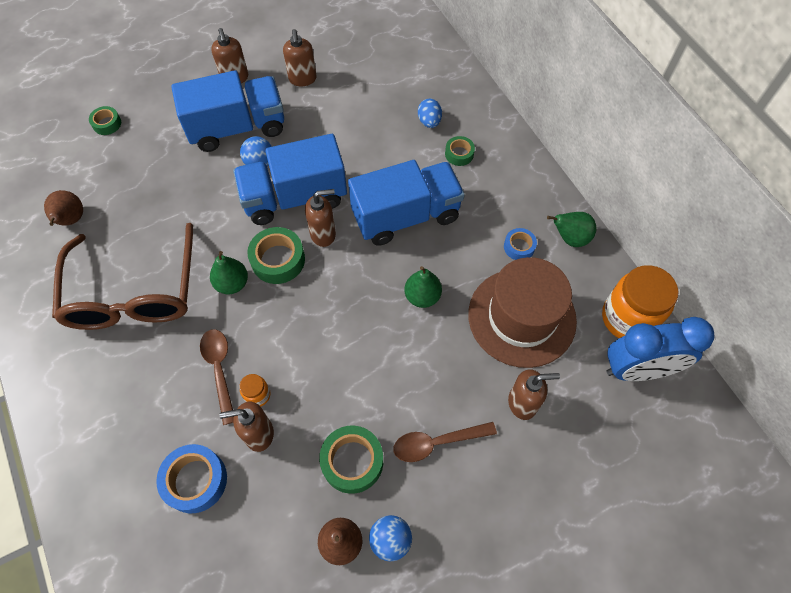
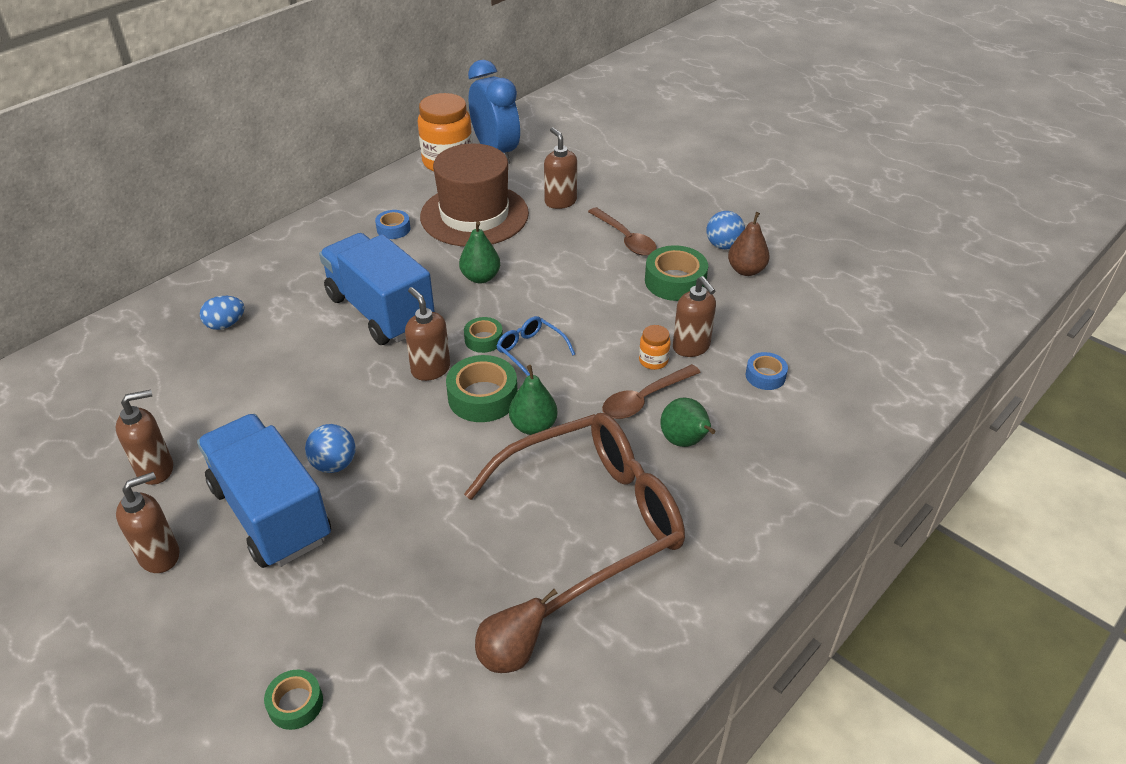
camera: 110 degrees left, 20 degrees down
(195, 480) = (765, 376): blue tape -> blue tape, size x0.58
(295, 198) = (383, 410): blue truck -> none
(312, 306) = (530, 351): none -> blue glasses
(459, 154) = (275, 290): green tape -> green tape (483, 339)
(570, 238) = (371, 201): green pear -> green pear (685, 441)

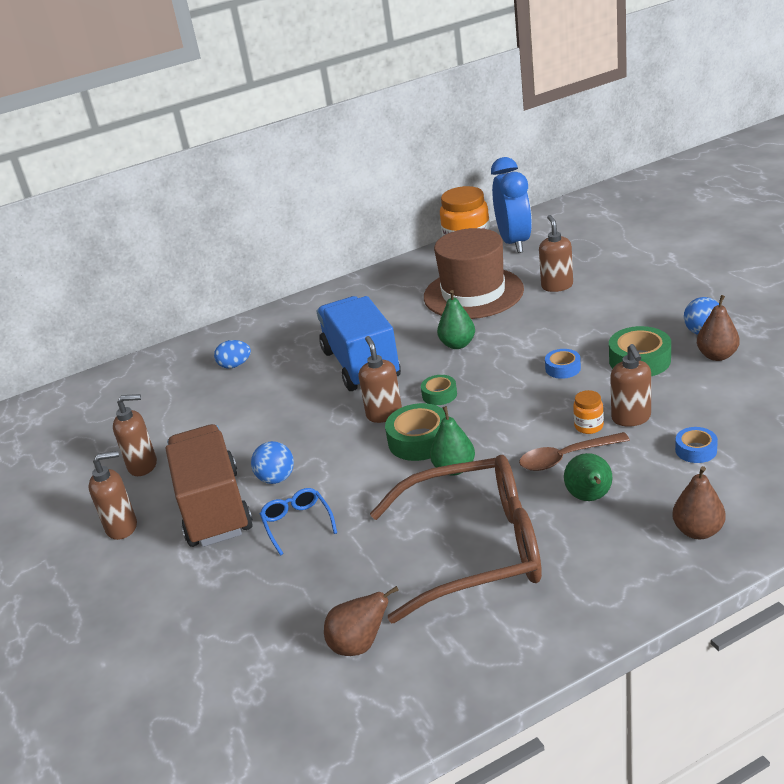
camera: 25 degrees right, 10 degrees down
(271, 513) = (214, 508): blue truck -> brown truck
(295, 704) = (177, 650): green tape -> none
(393, 229) = (398, 301): blue tape -> blue tape (563, 368)
(530, 351) = (477, 408): blue glasses -> blue glasses (297, 524)
(625, 239) = (606, 320): brown spoon -> none
(800, 464) = (698, 531): none -> brown pear

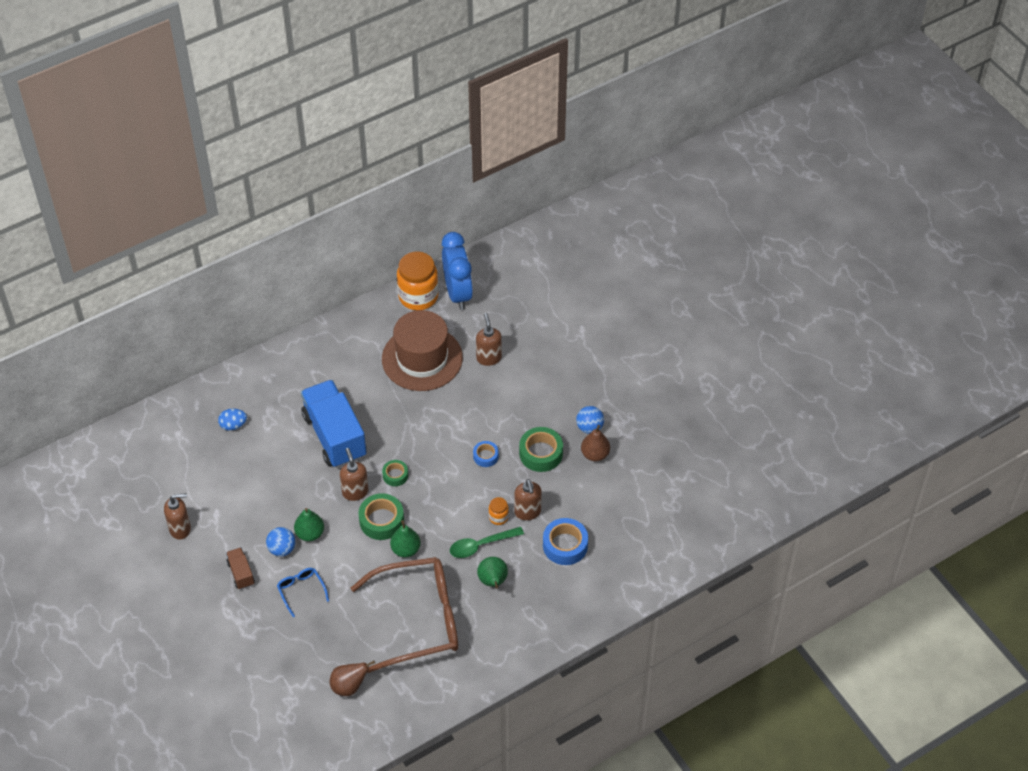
camera: 10 degrees left, 20 degrees up
(122, 527) = (178, 586): brown soap dispenser -> none
(214, 508) = (241, 573): brown truck -> brown truck, size x0.44
(457, 344) = (409, 420): green pear -> green pear (310, 533)
(566, 457) = (481, 545): brown spoon -> green spoon
(696, 450) = (565, 545): blue tape -> blue tape, size x1.71
(698, 531) = (555, 613): brown pear -> none

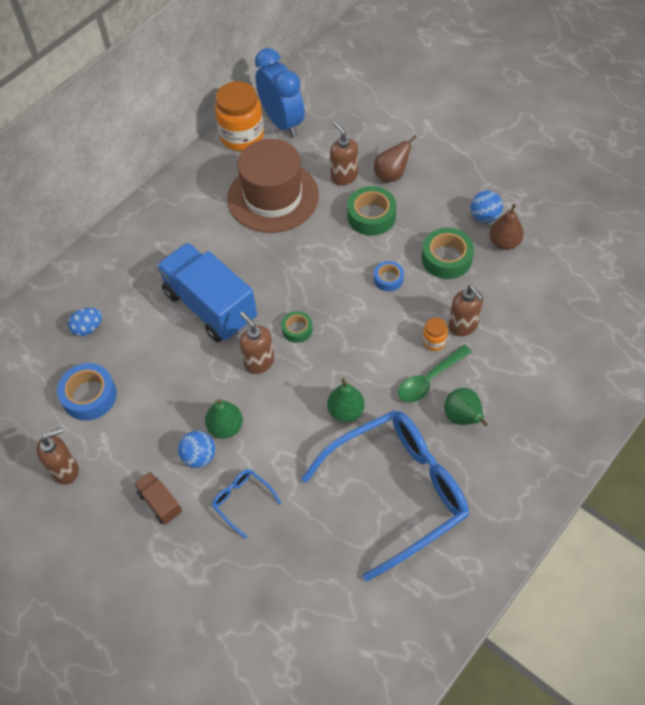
camera: 15 degrees left, 5 degrees up
(349, 686) = (351, 607): brown pear -> brown pear (391, 175)
(381, 521) = (303, 386): green tape -> green tape (371, 216)
(418, 619) = (398, 491): brown glasses -> blue glasses
(565, 545) = (522, 350): blue tape -> blue tape (89, 396)

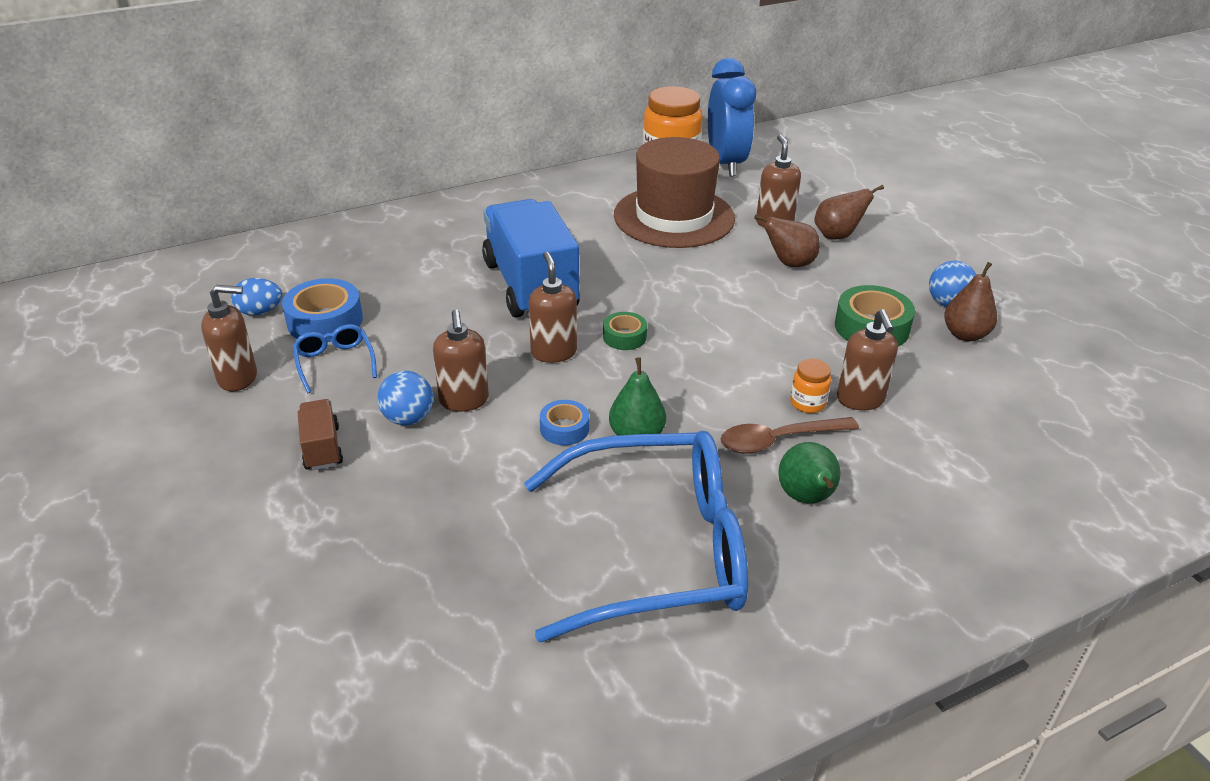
camera: 20 degrees right, 20 degrees down
(88, 328) = (374, 264): blue egg -> blue egg (260, 312)
(225, 427) = (464, 401): green pear -> brown soap dispenser
(242, 501) = (428, 483): blue glasses -> blue glasses (335, 362)
(371, 216) = (789, 263): green tape -> brown pear
(388, 279) = (778, 324): blue tape -> blue tape (564, 429)
(429, 379) = (778, 440): green spoon -> brown spoon

